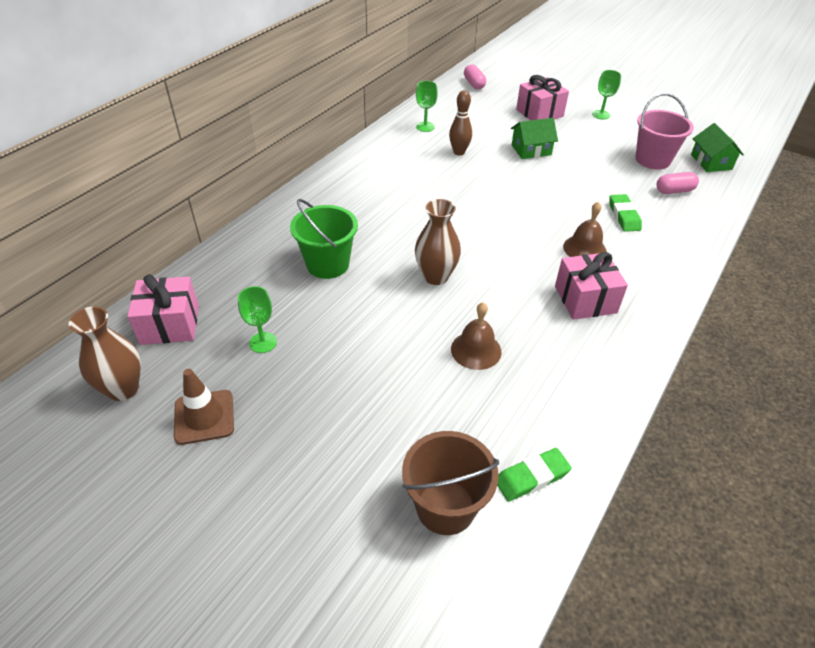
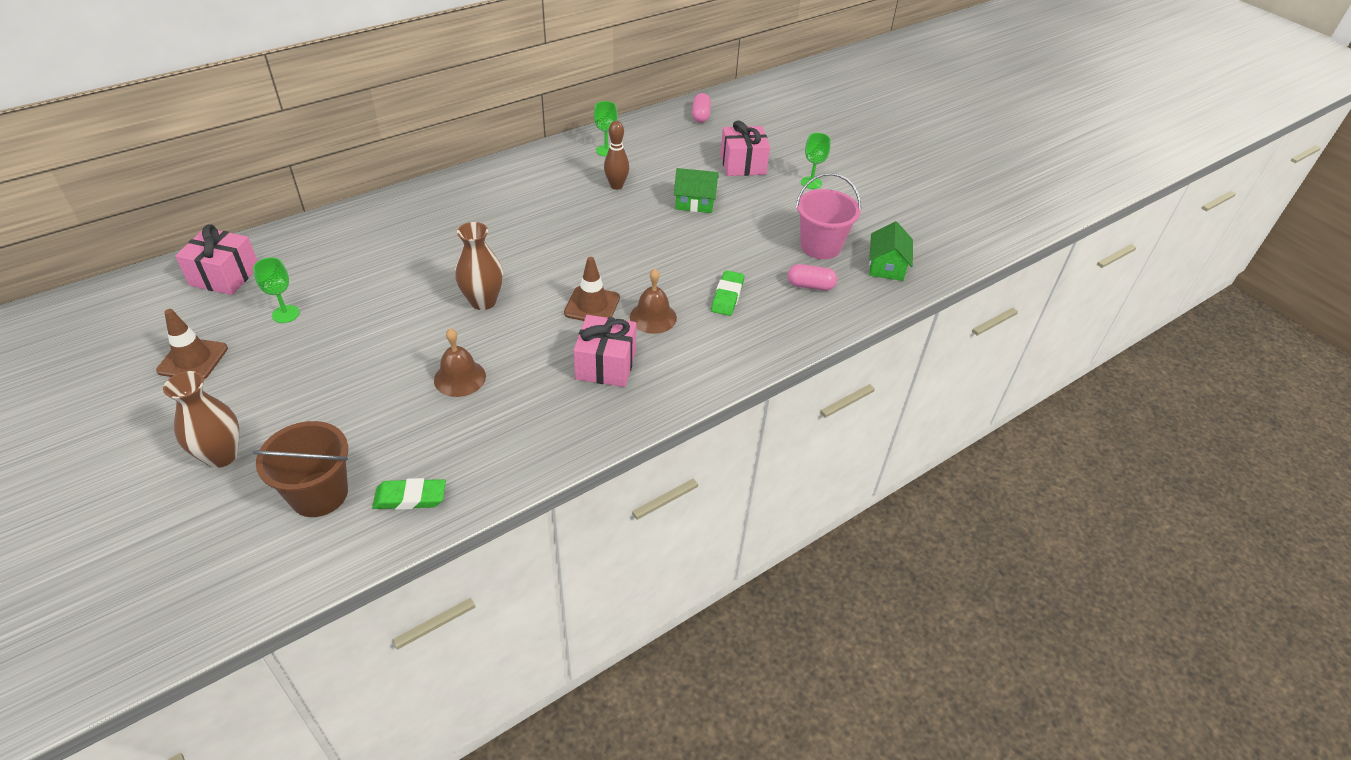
camera: 20 degrees right, 0 degrees up
(123, 389) = (150, 317): brown vase -> brown vase (221, 455)
(327, 264) = (396, 262): green bucket -> none
(528, 253) = (592, 305): none -> brown traffic cone

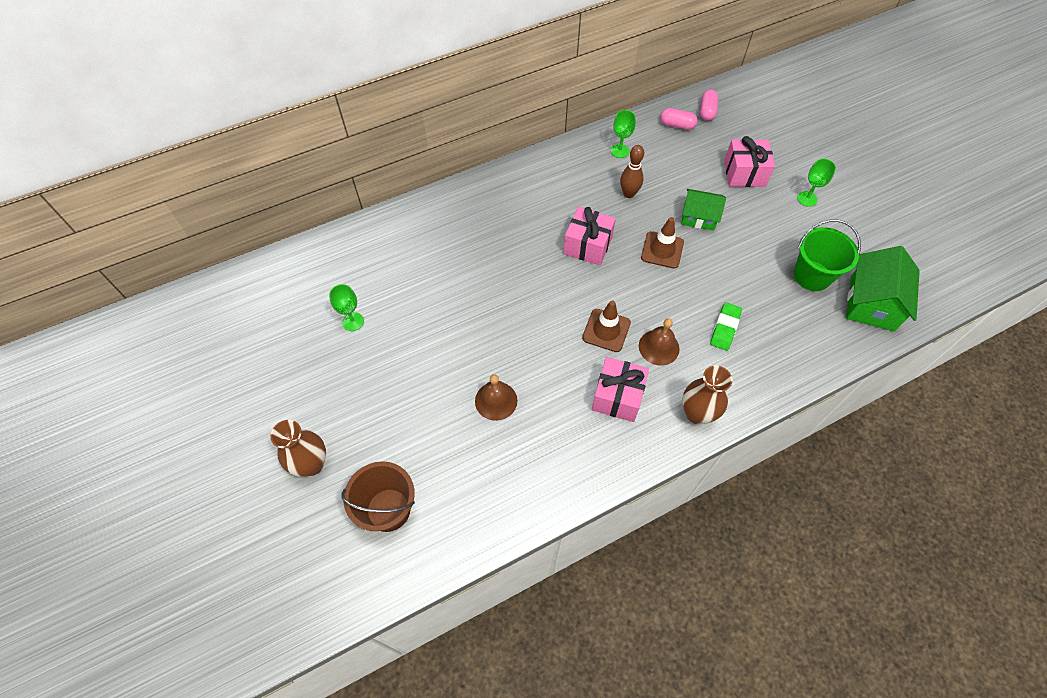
camera: 10 degrees right, 15 degrees up
(193, 359) = (283, 364): brown traffic cone -> brown traffic cone (662, 250)
(224, 276) = (302, 277): pink gift -> pink gift (587, 245)
(410, 498) = (459, 520): green eraser -> none
(483, 301) = (514, 319): brown vase -> brown vase (697, 413)
(810, 285) = (800, 321): pink capsule -> pink capsule (677, 125)
(820, 246) = (812, 276): pink bucket -> green bucket
(886, 266) = (872, 303): green house -> green house, size x1.55

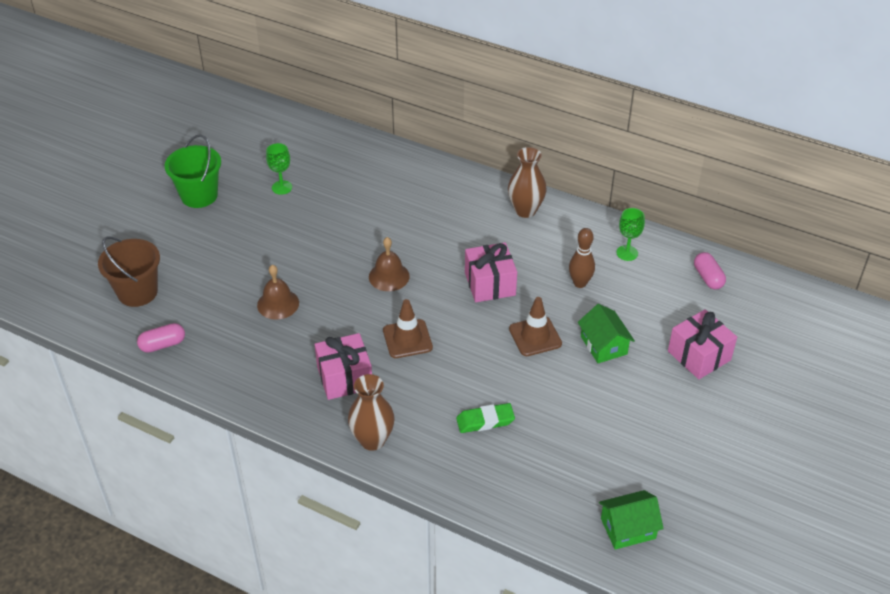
camera: 55 degrees right, 15 degrees down
(311, 464) = (144, 233): brown vase -> brown vase (525, 210)
(659, 347) = (421, 382): brown bell -> brown bell (389, 276)
(707, 111) = (754, 291): pink capsule -> pink capsule (163, 345)
(807, 199) = (718, 420): green goblet -> none
(812, 276) = (615, 464): green bucket -> green bucket (199, 195)
(872, 303) = (628, 528): green house -> green house, size x0.64

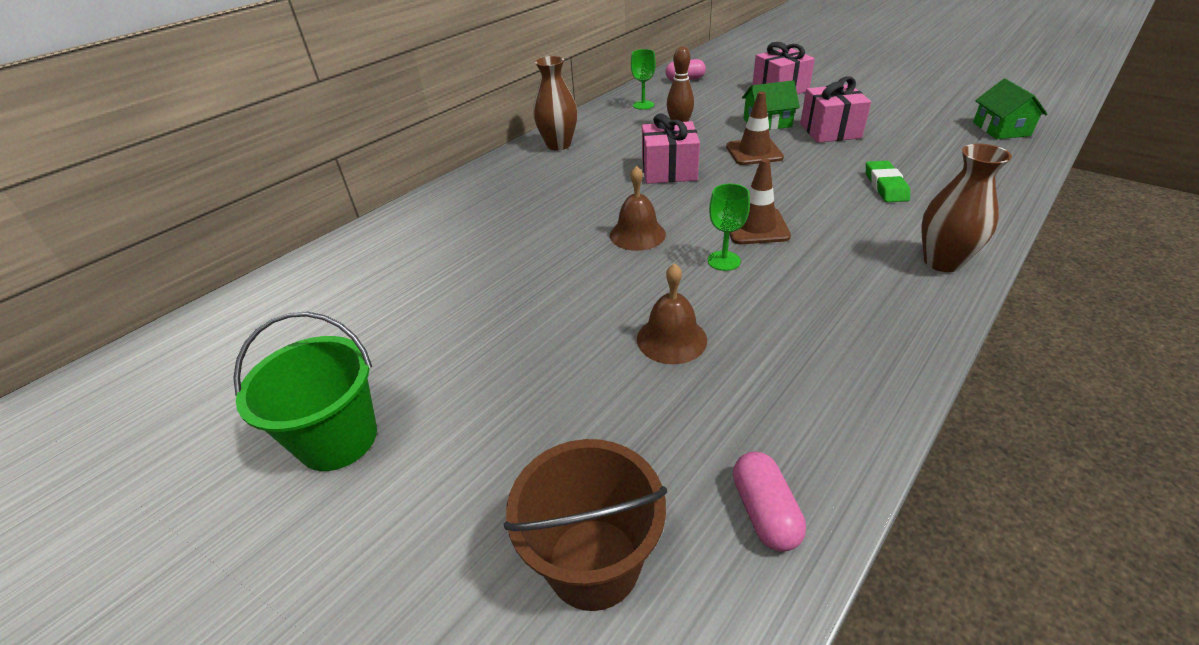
camera: 75 degrees left, 5 degrees down
(282, 187) = (394, 324): green goblet -> green goblet (723, 261)
(345, 378) = (831, 279): pink gift -> pink gift (830, 131)

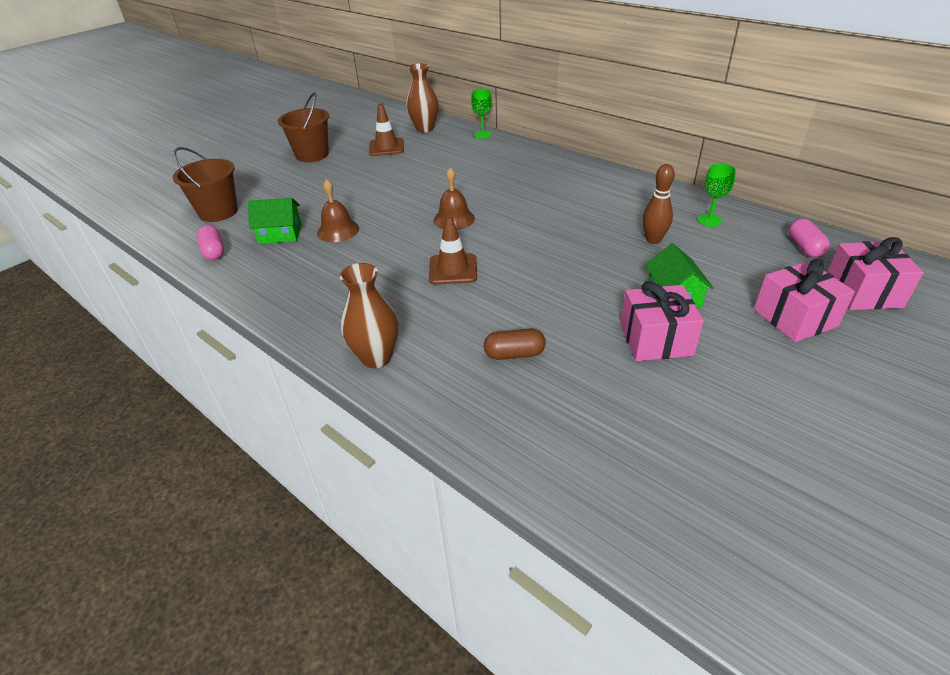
camera: 90 degrees right, 0 degrees up
(338, 439) = (312, 155): green bucket -> brown bucket
(558, 145) = (605, 182): brown vase -> brown vase (424, 129)
(669, 170) = (555, 233): pink gift -> pink gift (862, 292)
(723, 261) = (410, 252): green goblet -> green goblet (482, 134)
(754, 152) = (594, 280): brown traffic cone -> brown traffic cone (386, 147)
(764, 511) = (214, 251): pink capsule -> pink capsule turned 75 degrees clockwise
(885, 186) = (514, 354): green eraser -> brown capsule
(1001, 129) = (684, 513): green house -> green house (280, 234)

